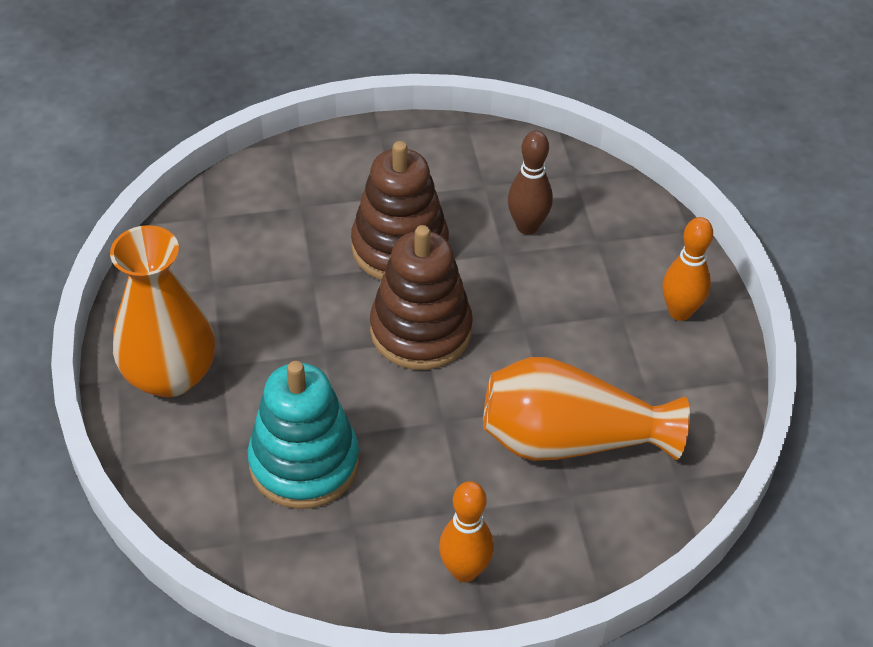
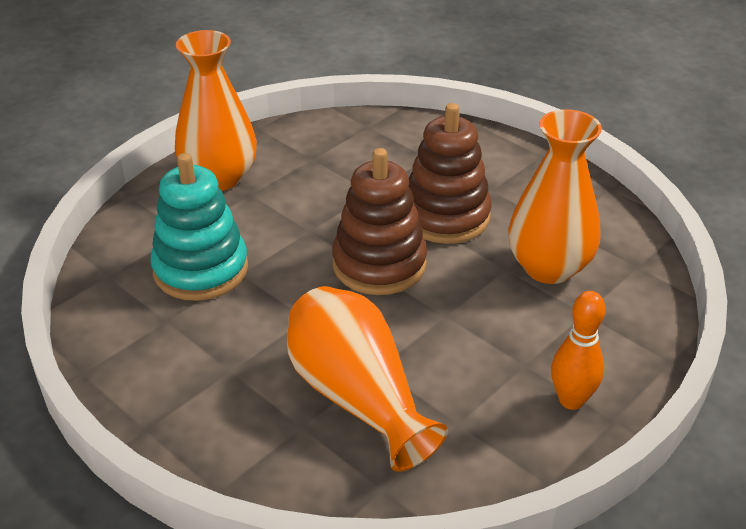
camera: 55 degrees right, 10 degrees down
(464, 570) = (172, 399): orange bowling pin -> none
(527, 226) = (548, 267): brown bowling pin -> orange vase

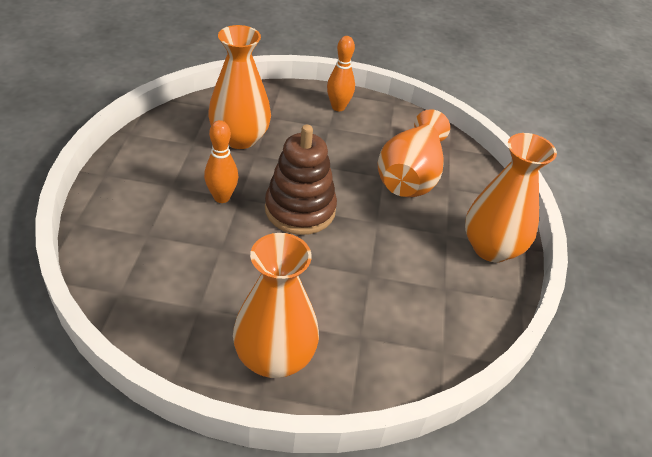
camera: 130 degrees left, 5 degrees up
(170, 399) = (491, 248): none -> orange vase
(201, 269) = (387, 299): turquoise stacking toy -> none
(445, 216) = (222, 197): brown stacking toy -> orange bowling pin

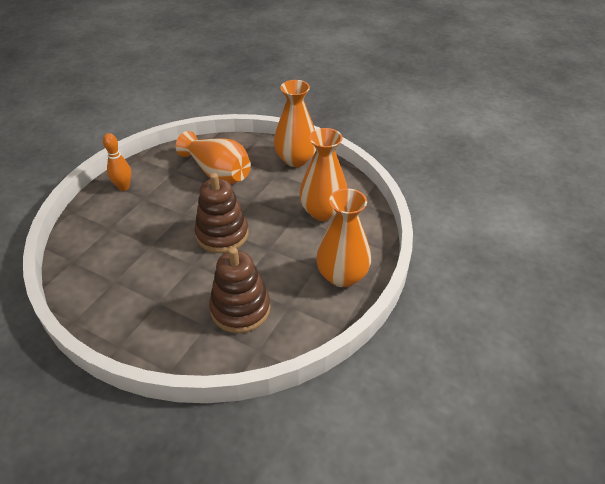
camera: 65 degrees left, 0 degrees up
(180, 259) = (240, 309): none -> brown stacking toy
(222, 197) = (187, 274): orange bowling pin -> none
(240, 138) = (125, 250): orange vase -> orange vase (323, 212)

